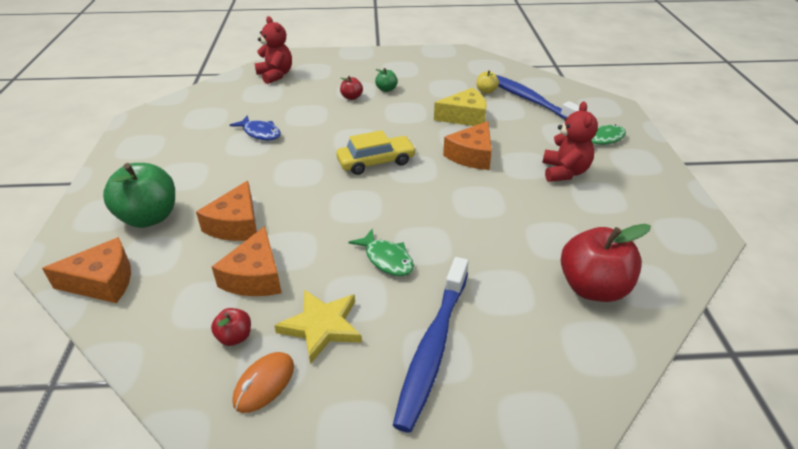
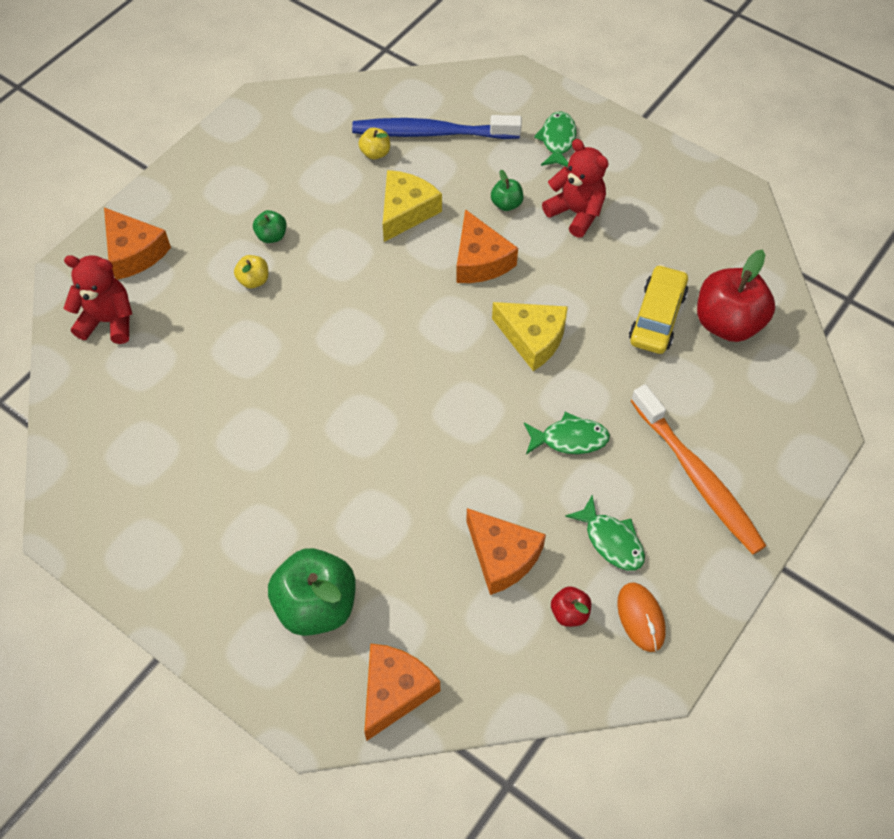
camera: 50 degrees left, 20 degrees up
(236, 224) = (405, 531): orange cheese -> orange cheese (134, 252)
(260, 133) = (242, 416): blue fish -> none
(321, 326) = (611, 540): yellow star -> green fish
(351, 97) = (254, 280): red apple -> yellow apple
(376, 162) = (411, 346): yellow car -> yellow car (657, 317)
(433, 347) = (698, 477): blue toothbrush -> orange toothbrush
(444, 203) = (532, 338): none -> yellow cheese
(526, 145) = (506, 204): none -> green apple

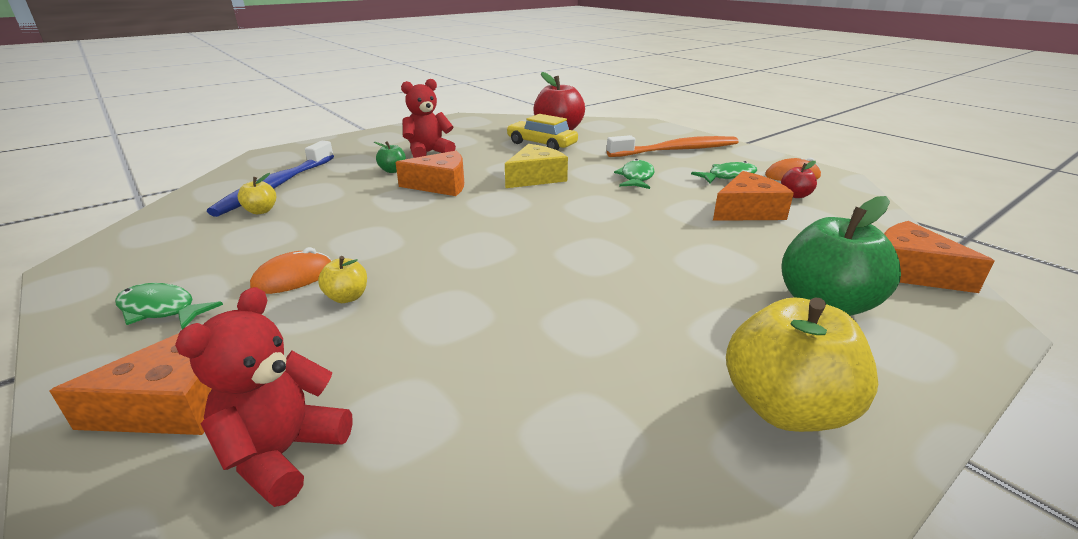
camera: 75 degrees left, 30 degrees down
(182, 560) = (785, 408): none -> yellow apple
(271, 236) = (293, 278): green apple -> orange mouse
(406, 211) = (352, 206): yellow cheese -> none
(557, 140) = (352, 150): green fish -> green fish (161, 310)

